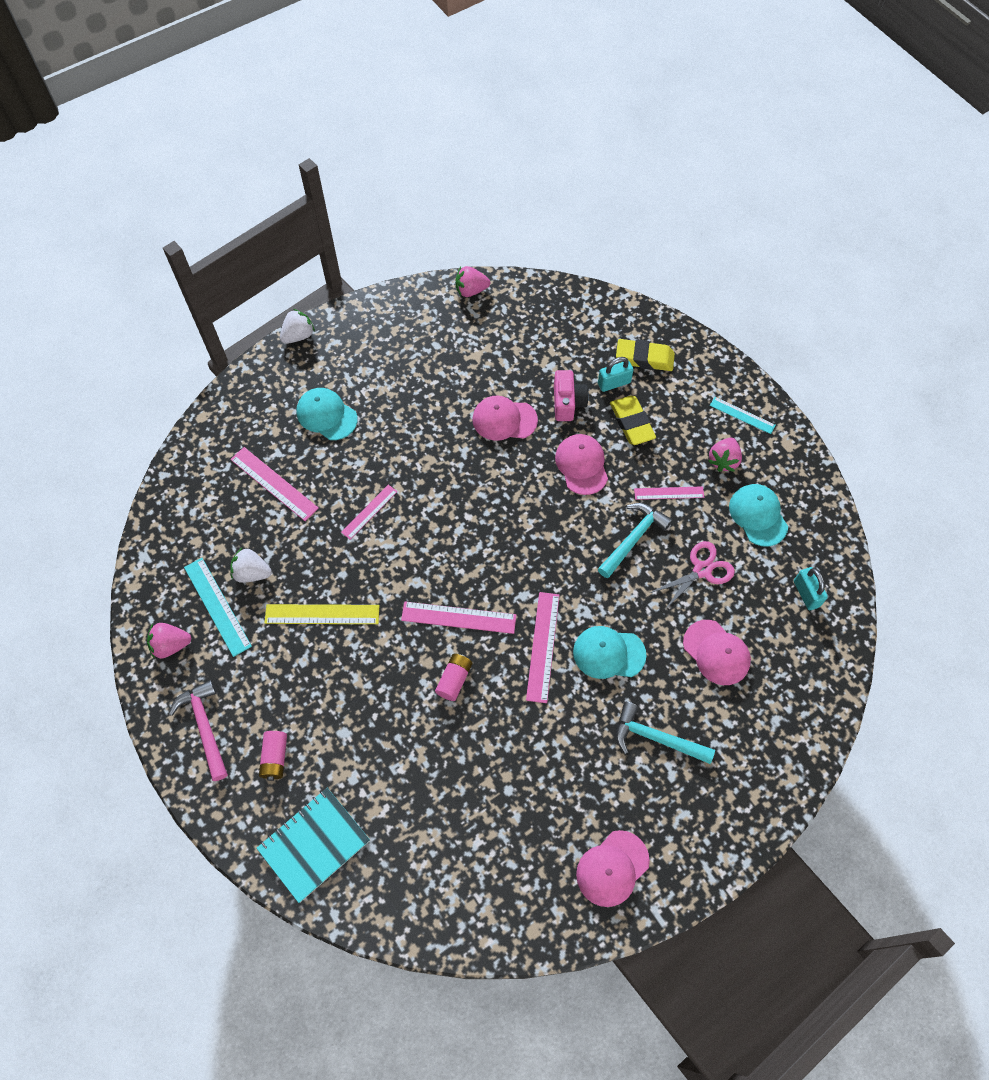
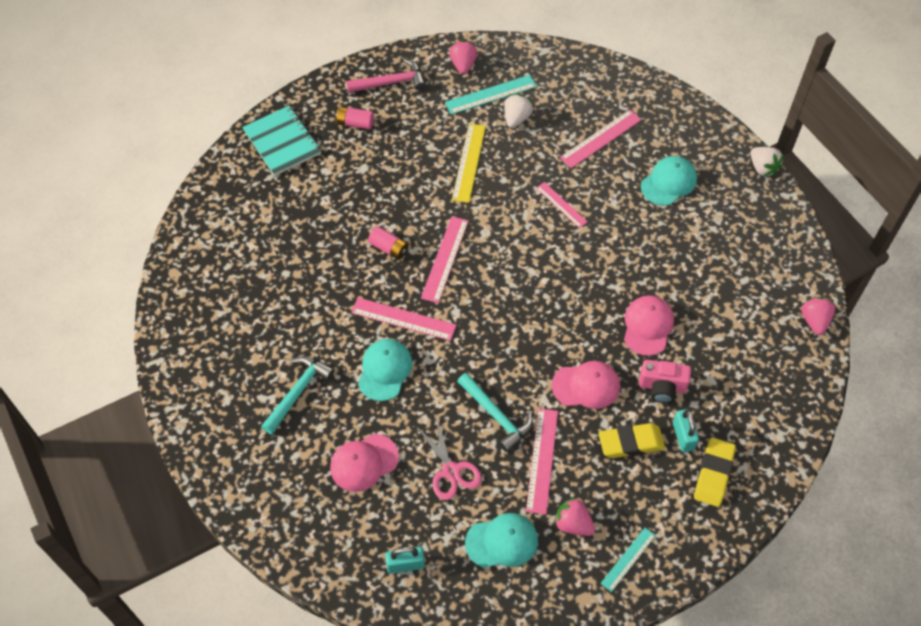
camera: 100 degrees right, 5 degrees down
(612, 868) = (201, 336): pink cap -> none
(669, 493) = (542, 460): pink ruler -> pink ruler, size x1.55

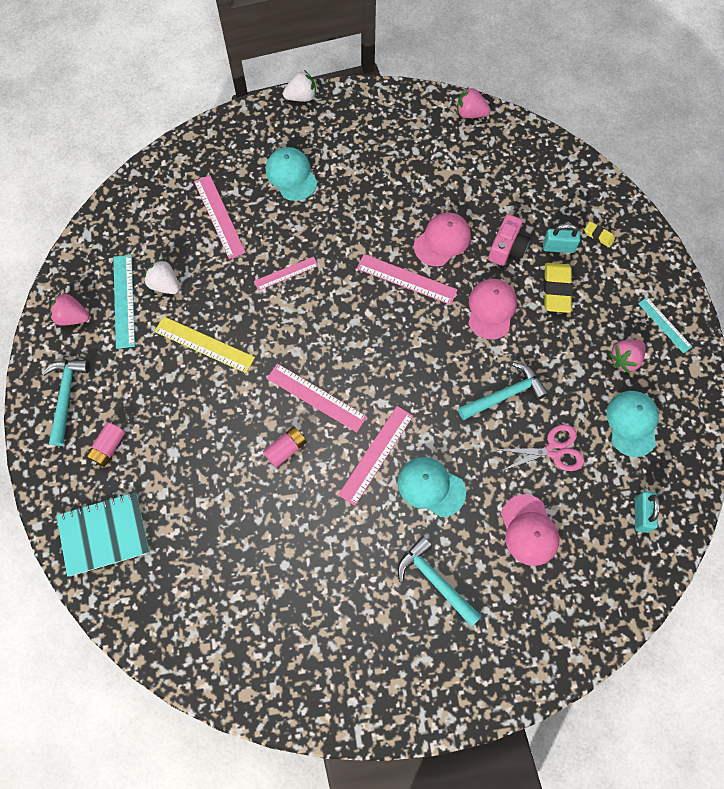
camera: 75 degrees left, 10 degrees up
(391, 82) = (66, 396): pink hammer -> turquoise hammer
(542, 460) = (558, 367): pink ruler -> pink ruler (406, 279)
(647, 326) = (442, 240): pink cap -> pink cap turned 105 degrees clockwise
(713, 474) = (598, 235): yellow eraser -> yellow eraser, size x0.53

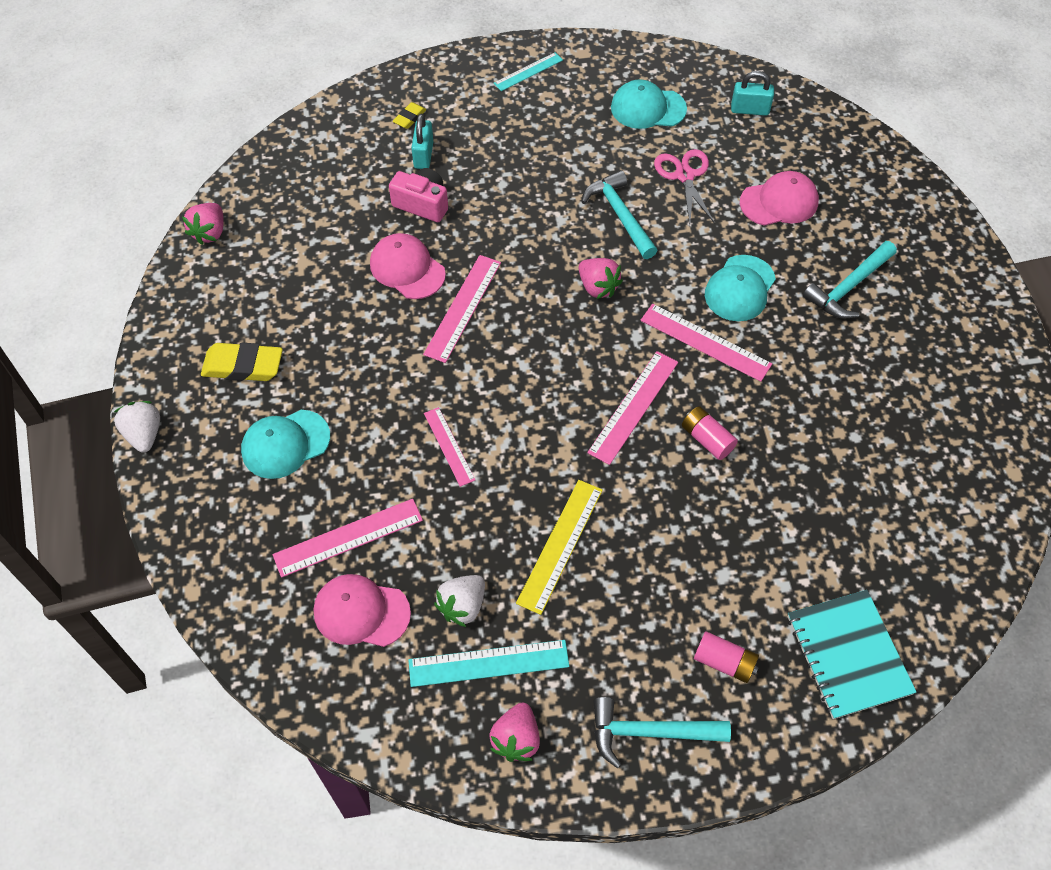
camera: 90 degrees left, 10 degrees down
(491, 309) = (507, 223): pink cap -> pink cap (361, 612)
(556, 290) = (482, 161): yellow eraser -> yellow eraser (243, 366)
(625, 359) = (571, 108): pink strawberry -> pink strawberry (598, 287)

